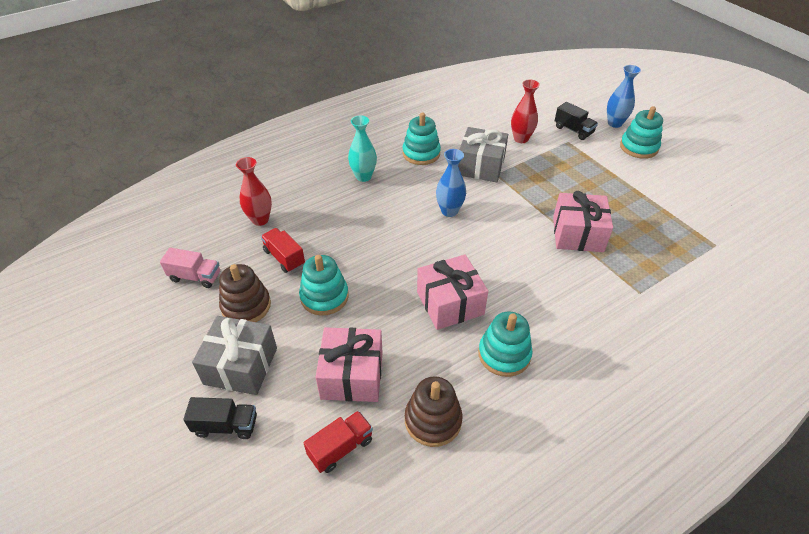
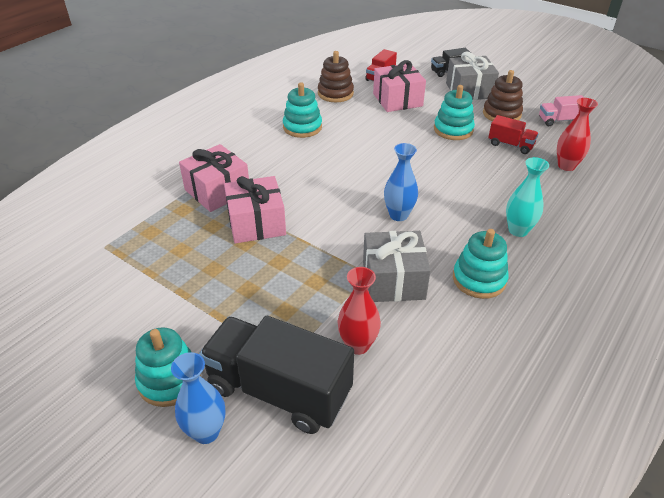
camera: 160 degrees right, 5 degrees down
(450, 303) = (355, 145): pink gift -> pink gift (217, 191)
(573, 130) = (279, 390): black truck -> black truck, size x2.04

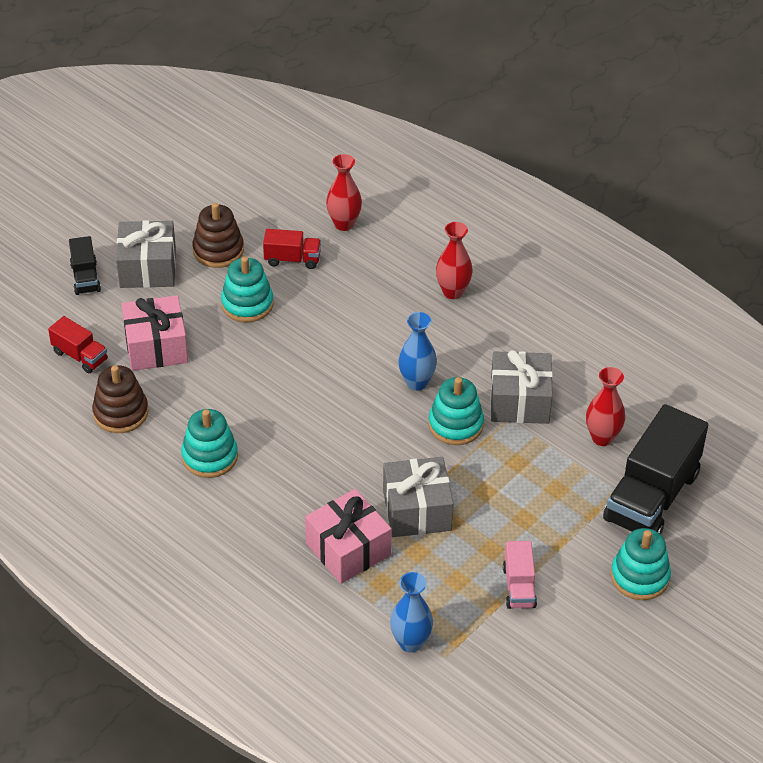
camera: 85 degrees left, 5 degrees up
(206, 432) = (693, 547): blue vase -> blue vase (410, 642)
(256, 223) = (417, 510): pink gift -> grey gift
(479, 279) = (523, 337): turquoise stacking toy -> turquoise stacking toy (455, 424)
(510, 145) = (292, 259): red truck -> red truck turned 60 degrees clockwise
(518, 230) = (453, 292): turquoise vase -> red vase
(559, 120) = (245, 202): pink truck -> pink truck (519, 587)

